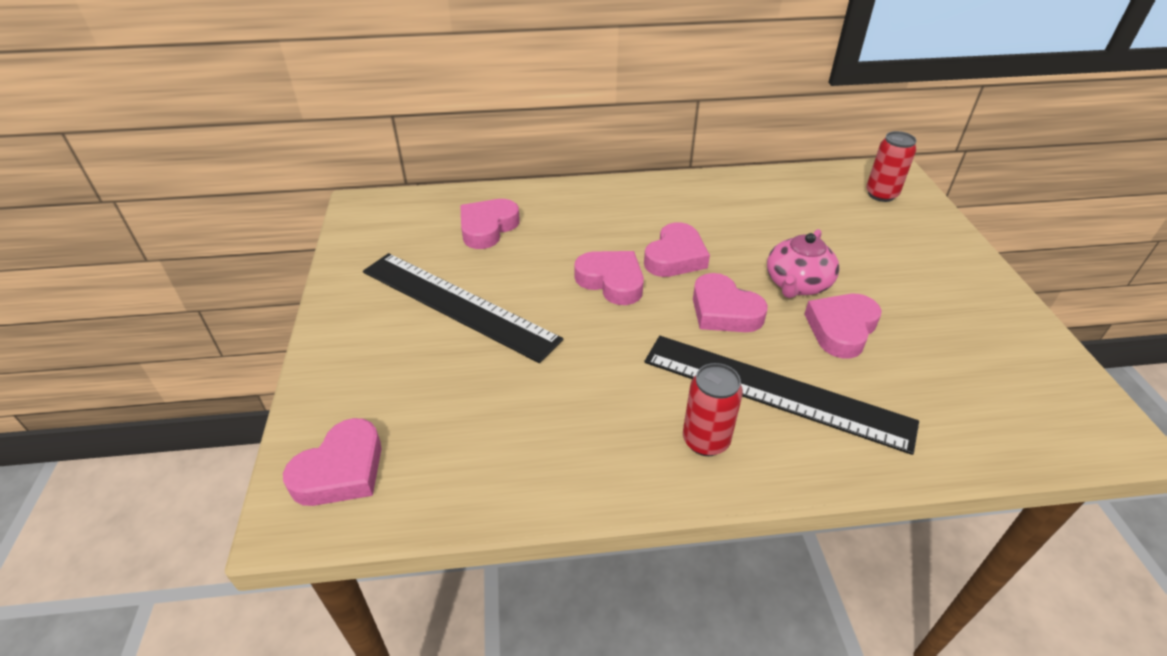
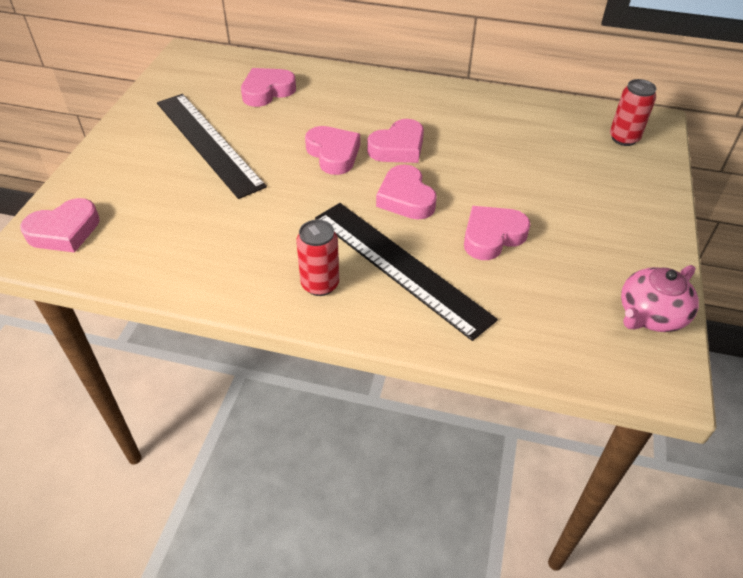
camera: 20 degrees right, 5 degrees up
(797, 284) = (483, 193): pink teapot -> pink teapot (650, 315)

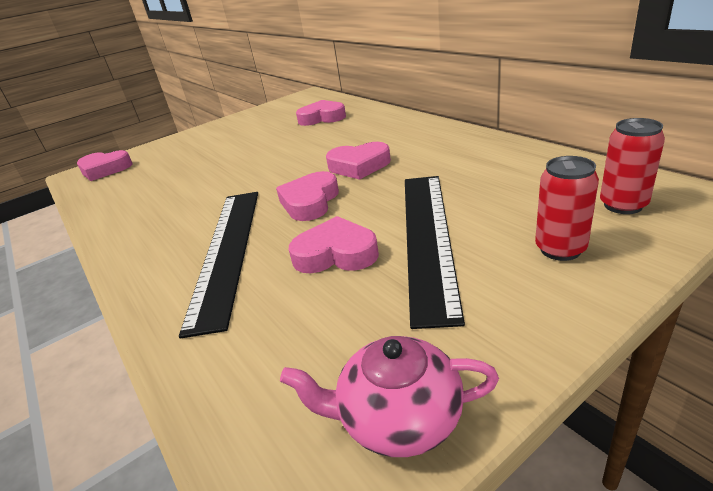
camera: 45 degrees right, 15 degrees down
(208, 143) = (242, 140): black ruler -> black ruler (427, 237)
(320, 284) = (159, 242): red can -> red can (560, 249)
(333, 154) = (305, 161): pink heart -> none

